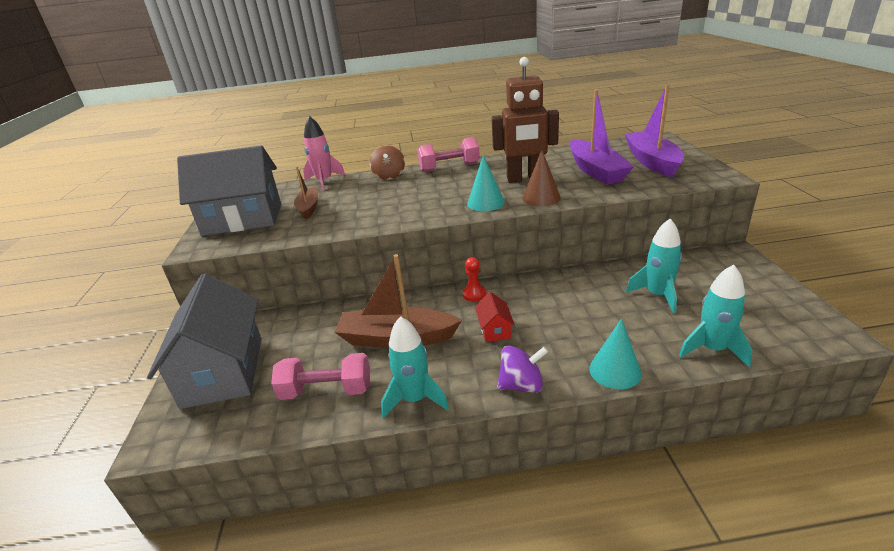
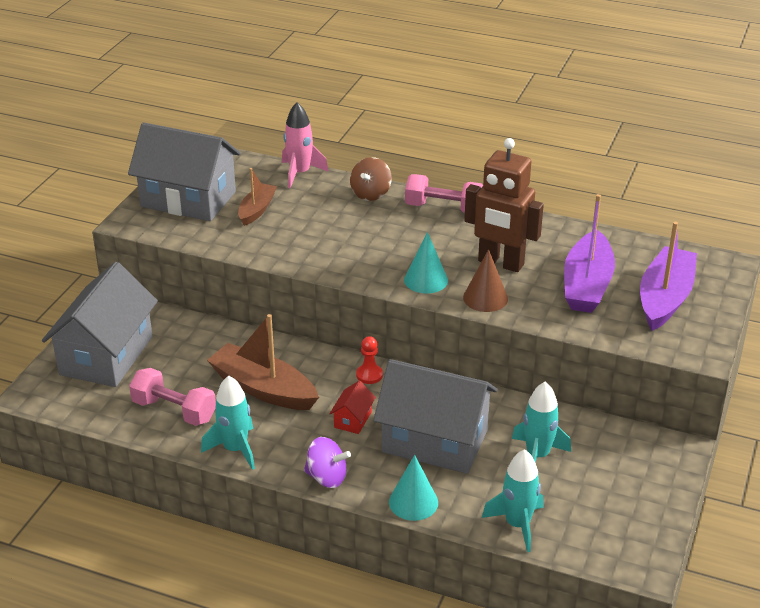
camera: 25 degrees right, 5 degrees up
(574, 317) = (435, 441): none -> grey house

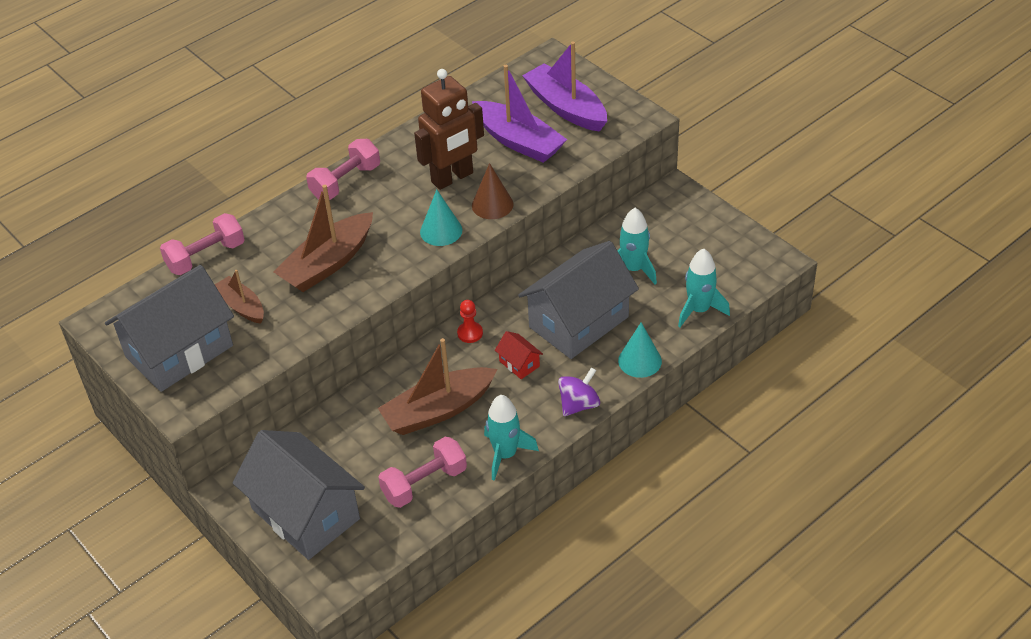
camera: 60 degrees left, 10 degrees up
(300, 173) = (206, 256): pink rocket -> pink dumbbell
(337, 234) = (328, 263): none -> brown boat
(371, 194) = (283, 220): brown spinning top -> none

